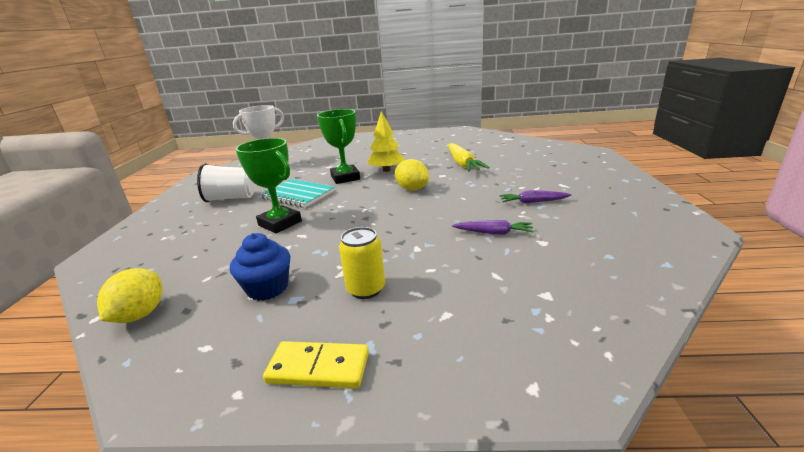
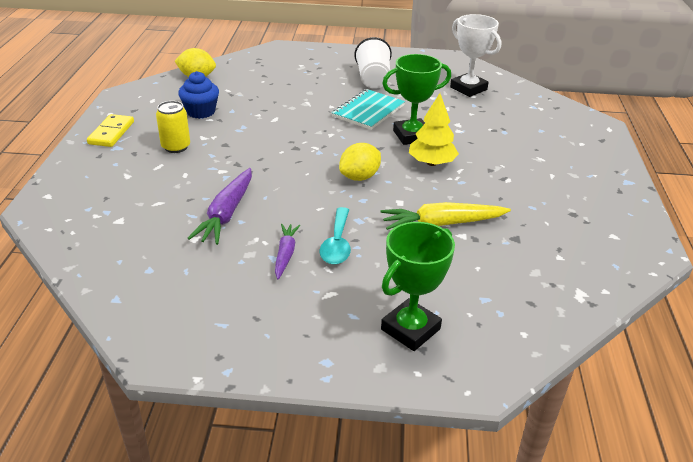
camera: 90 degrees right, 10 degrees up
(280, 223) = (303, 107): green trophy -> green trophy (410, 329)
(493, 233) = (226, 214): purple carrot -> purple carrot, size x1.63
(506, 188) = (337, 244): none -> turquoise spoon

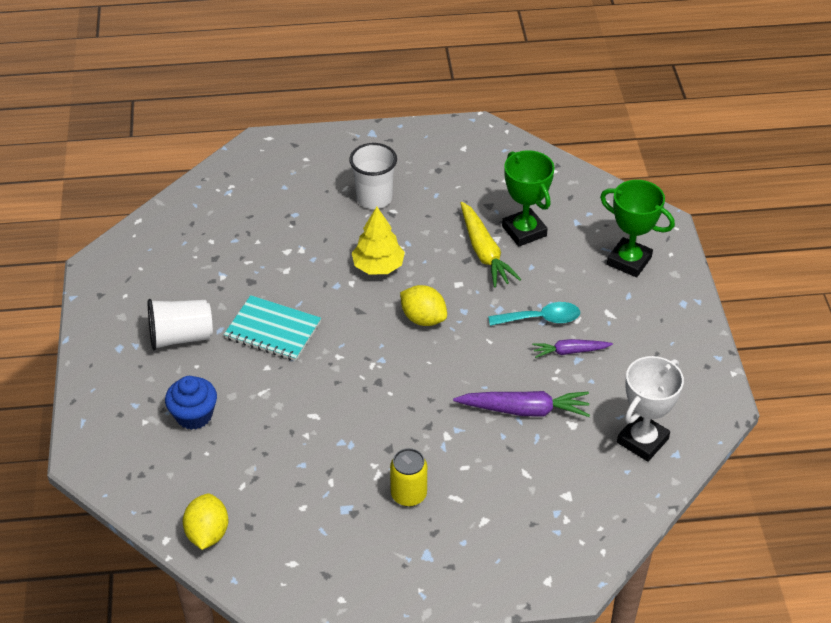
camera: 100 degrees left, 10 degrees up
(111, 133) = (393, 575): yellow domino -> none
(201, 112) = (313, 496): blue cupcake -> blue cupcake (194, 415)
(412, 136) = (324, 286): green trophy -> green trophy (524, 231)
(468, 88) = (191, 246): white trophy -> white trophy (642, 440)
(526, 171) = (374, 198): none -> white cup

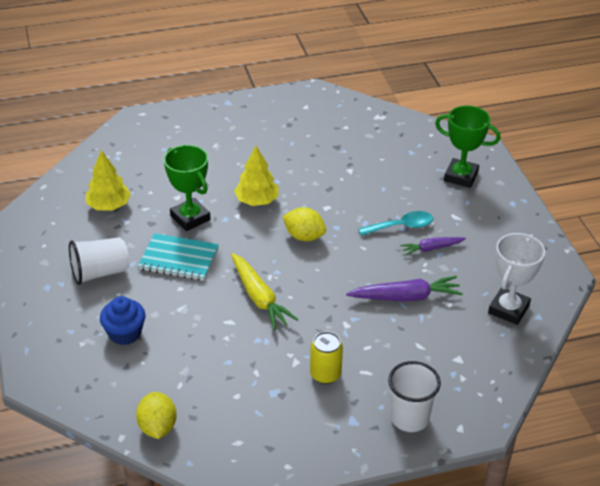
camera: 10 degrees left, 5 degrees down
(207, 254) = (109, 206): none -> yellow tree
(374, 198) = (241, 150): white cup -> white cup (409, 418)
(484, 252) = (342, 181): yellow carrot -> yellow carrot (259, 297)
(524, 231) = (370, 163): green trophy -> green trophy (190, 218)

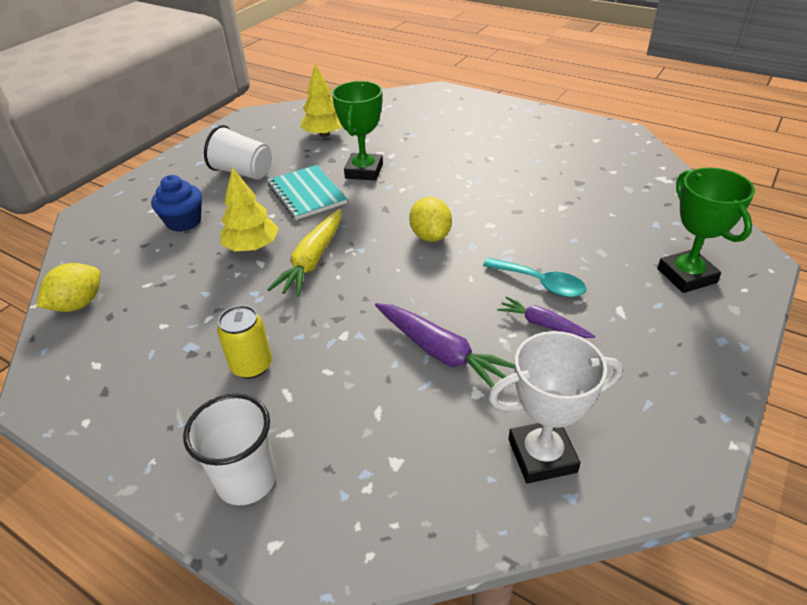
camera: 50 degrees right, 0 degrees up
(257, 201) = (436, 187): yellow tree -> yellow tree (252, 247)

